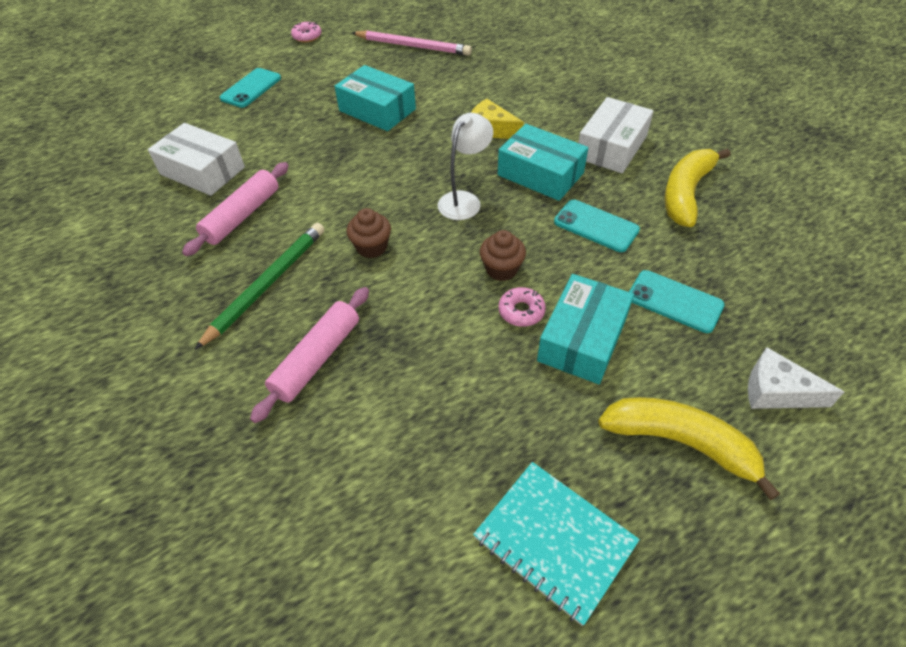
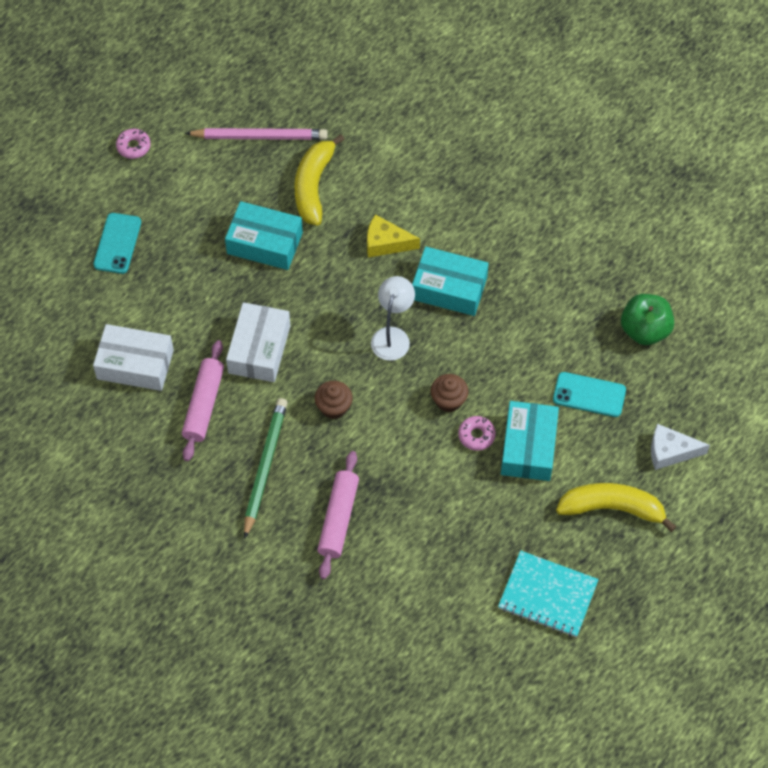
camera: 20 degrees left, 10 degrees up
(596, 226) = (512, 336): turquoise phone -> none
(611, 147) = (504, 238): white box -> white box (259, 349)
(685, 193) = (579, 279): yellow banana -> yellow banana (313, 186)
(757, 253) = (644, 330): none -> green apple

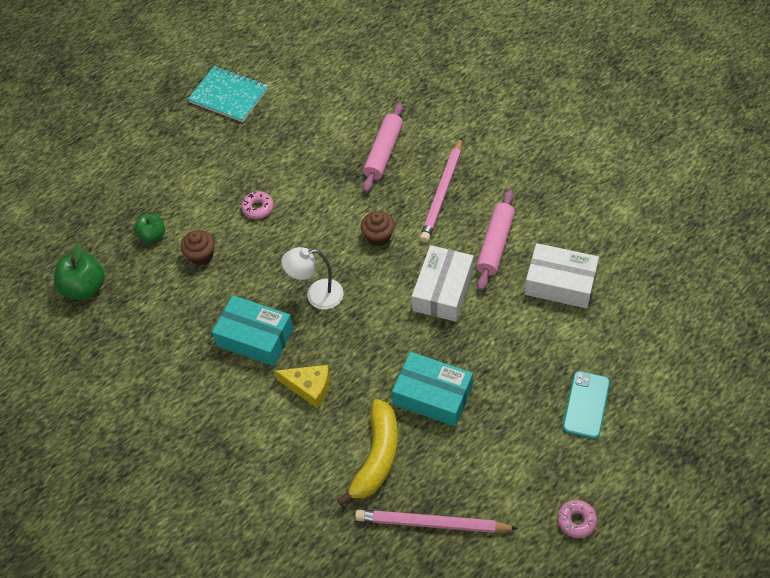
camera: 170 degrees left, 5 degrees down
(265, 467) = (442, 192): green pencil -> pink pencil
(392, 336) = (317, 295): white lamp -> white lamp turned 60 degrees clockwise
(448, 400) = (276, 237): brown cupcake -> brown cupcake (201, 255)
(528, 447) = (216, 197): turquoise box -> none
(589, 395) = (152, 235): turquoise phone -> green apple
(612, 508) = (161, 150): yellow banana -> none
(670, 452) = (100, 188): white cheese -> none

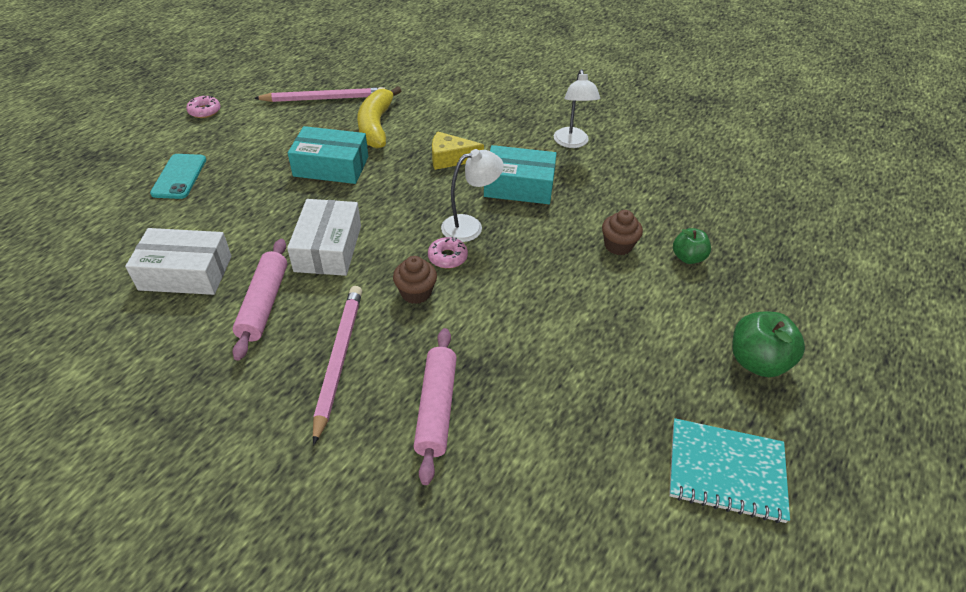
camera: 160 degrees right, 10 degrees down
(85, 288) = (718, 202): green apple -> green apple (757, 361)
(174, 392) = (572, 143): none -> white lamp
(258, 208) = (581, 304): pink donut -> pink donut (447, 257)

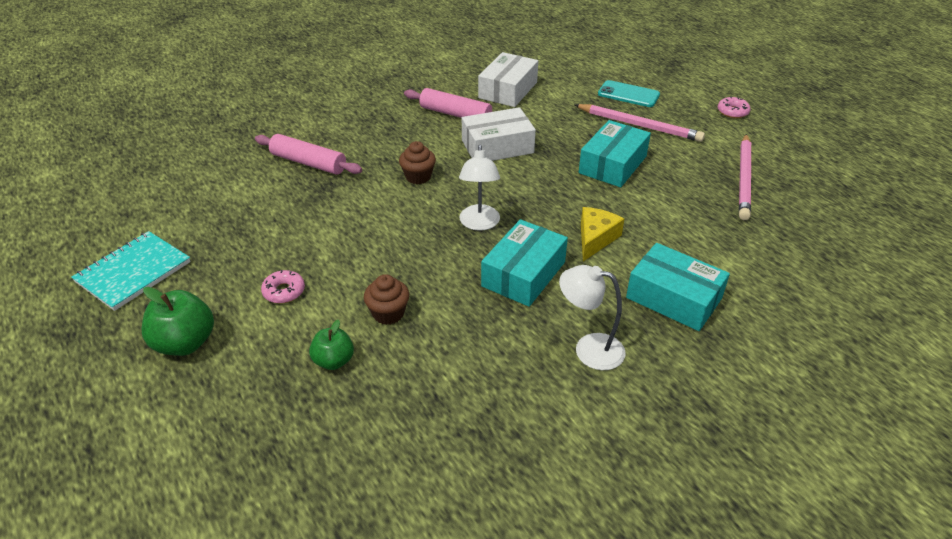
camera: 115 degrees right, 5 degrees down
(328, 248) = (497, 147): white box -> white box turned 45 degrees counterclockwise
(339, 360) = (381, 134): pink pencil -> pink pencil (639, 125)
(376, 126) = (678, 202): yellow banana -> none
(447, 257) = (447, 201): pink donut -> pink donut (284, 291)
(495, 116) = (673, 298): none -> turquoise box

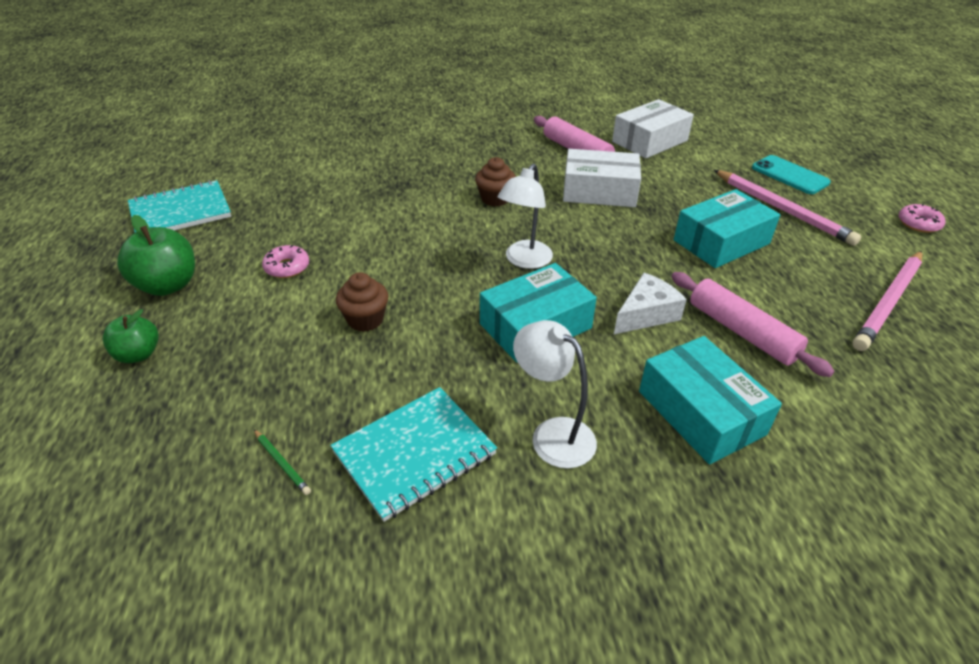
camera: 25 degrees right, 0 degrees up
(309, 163) = (401, 160): pink rolling pin -> pink rolling pin (742, 332)
(334, 361) = (278, 348): green apple -> green apple (138, 354)
(410, 445) = (282, 463): none -> green pencil
(503, 399) = (414, 453): none -> turquoise notebook
(595, 239) = (646, 314): yellow cheese -> white cheese

